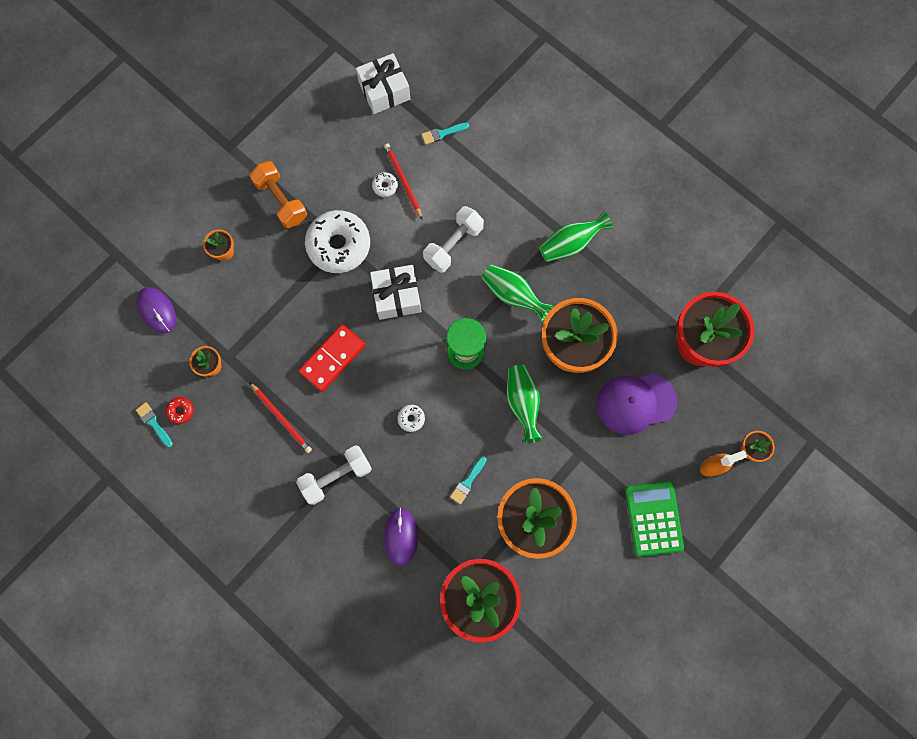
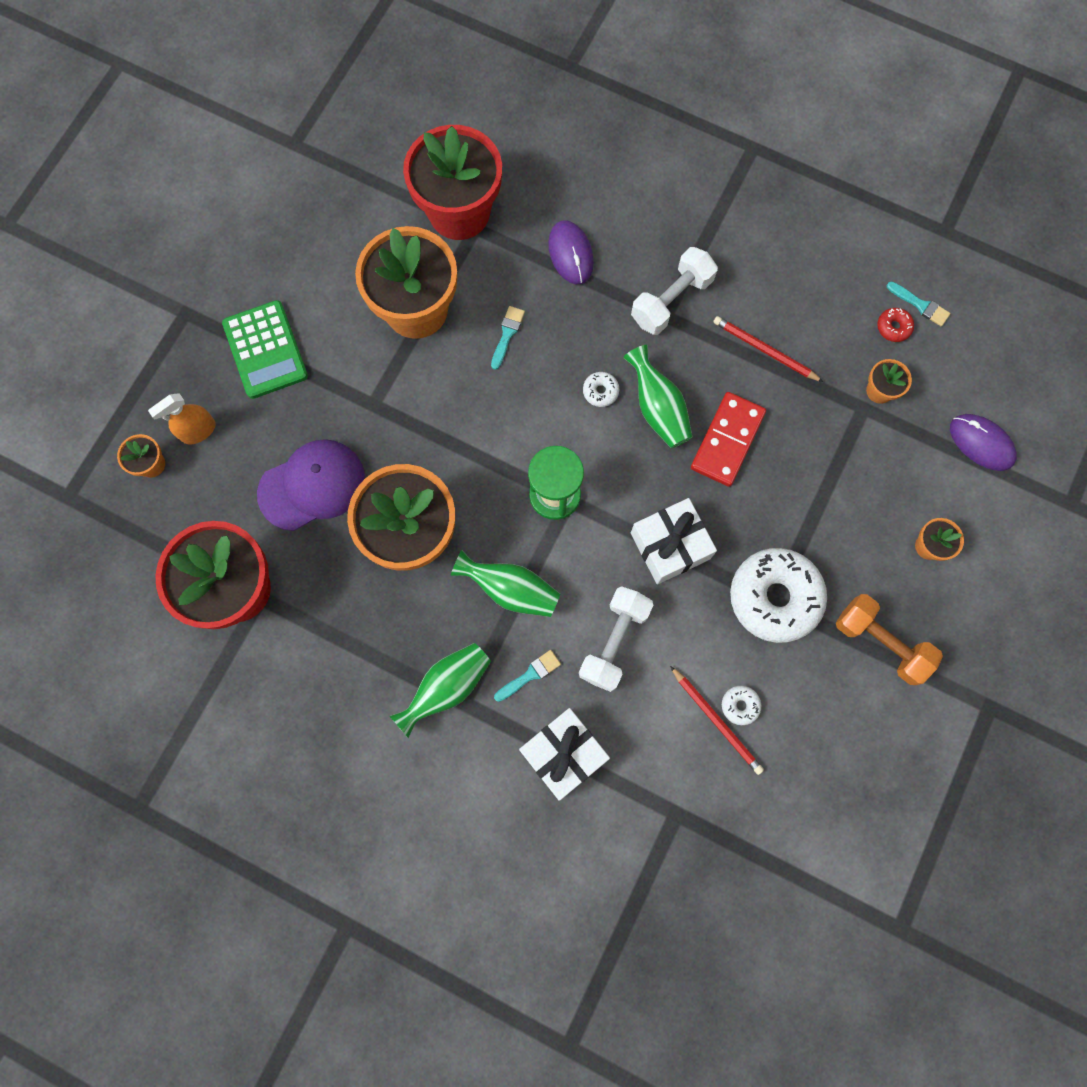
camera: 165 degrees right, 0 degrees up
(384, 91) = (794, 867): white gift -> white gift (563, 754)
(442, 133) = (682, 817): turquoise brush -> turquoise brush (530, 675)
(522, 403) = (461, 447): green vase -> green vase (657, 408)

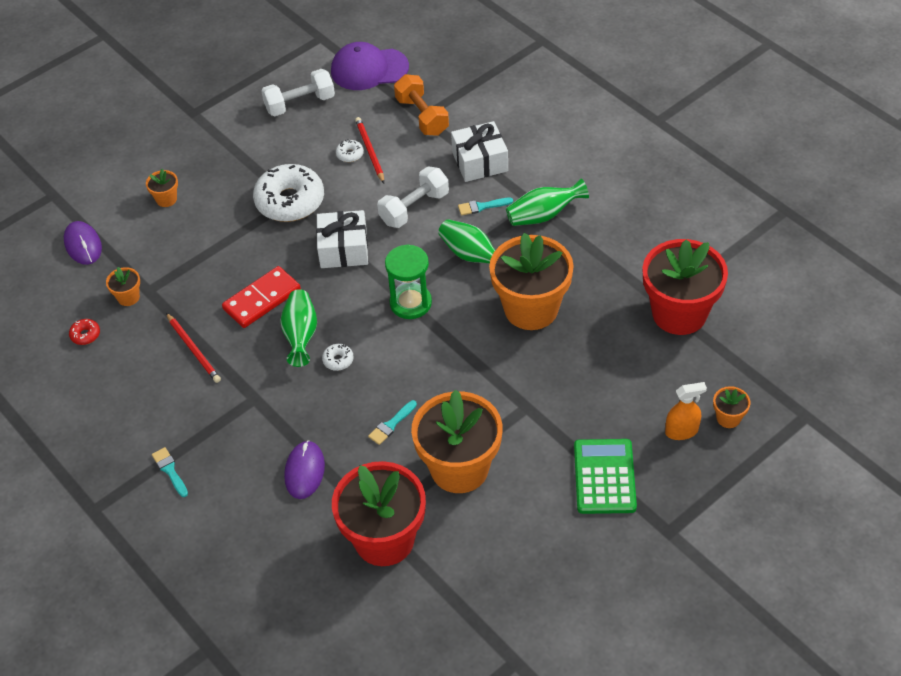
camera: 155 degrees left, 25 degrees down
(312, 485) = (598, 364): purple cap -> purple cap (369, 69)
(671, 300) = (243, 408): white dumbbell -> white dumbbell (300, 104)
(880, 642) = (237, 160): orange dumbbell -> orange dumbbell (422, 116)
(920, 305) = (53, 344): turquoise brush -> turquoise brush (170, 471)

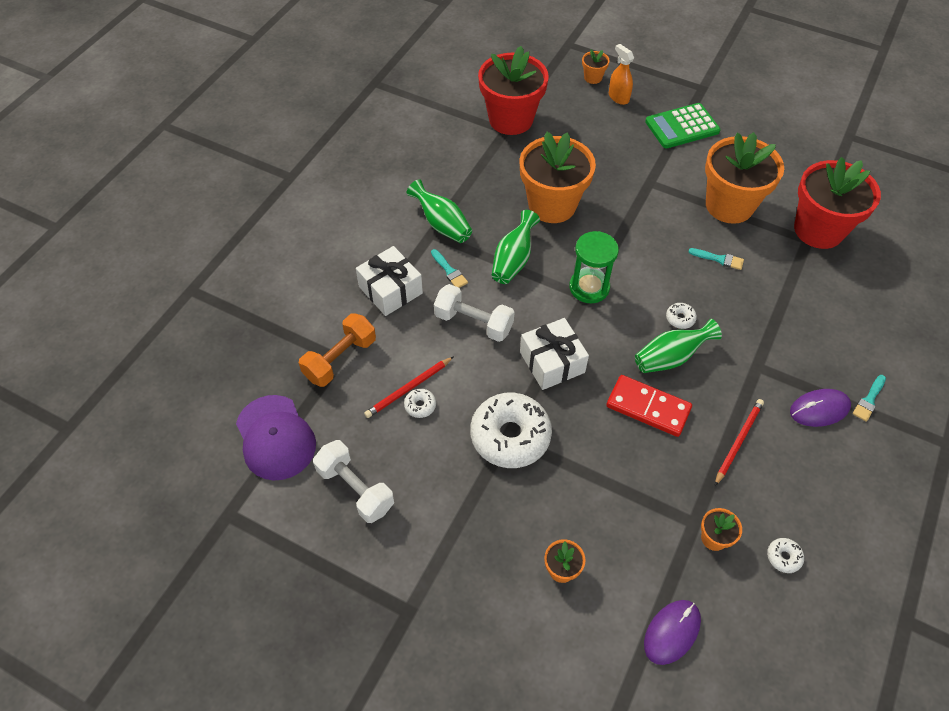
camera: 115 degrees left, 5 degrees up
(85, 335) = (783, 557): red donut -> white donut
(304, 471) = (800, 301): purple mouse -> purple mouse (819, 409)

